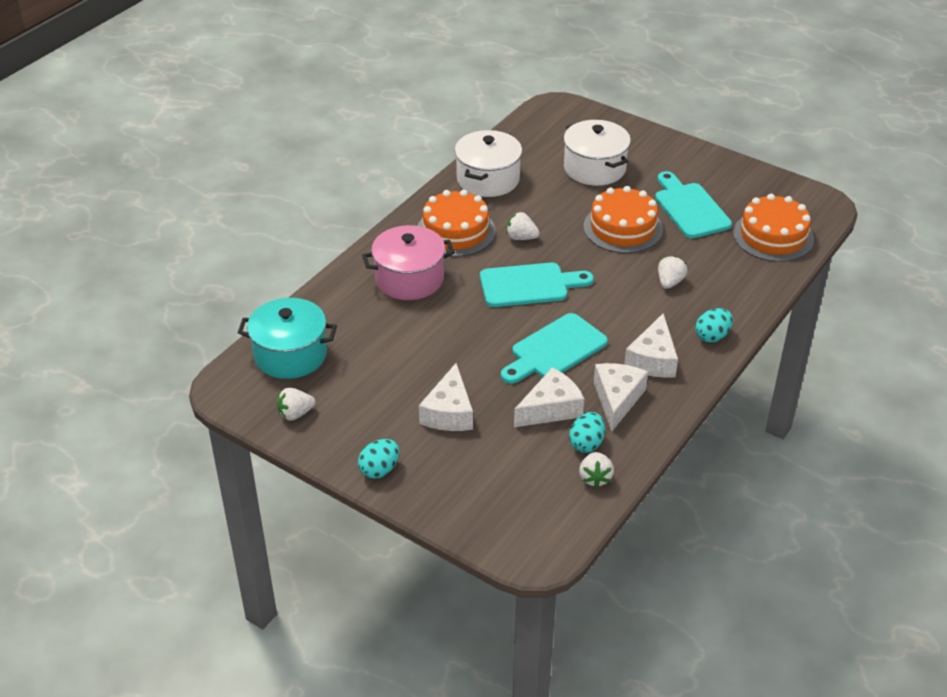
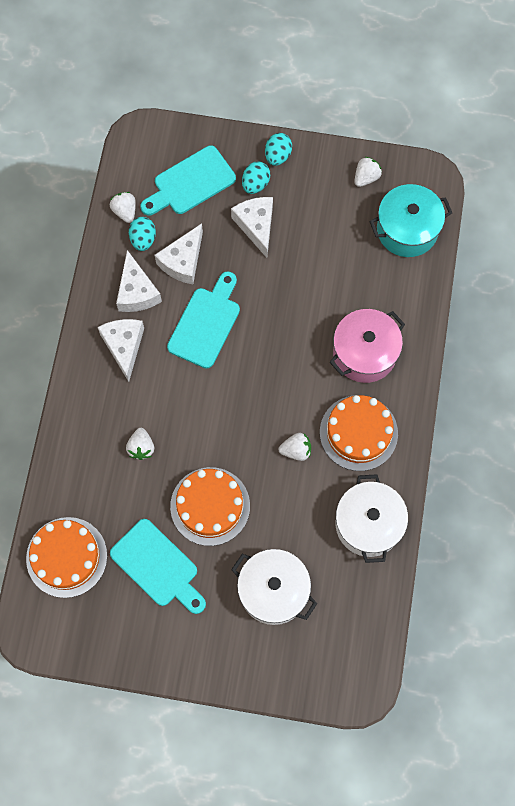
camera: 155 degrees right, 30 degrees up
(529, 285) = (260, 390): turquoise cutting board -> turquoise cutting board (190, 183)
(712, 336) = (84, 394): turquoise egg -> turquoise egg (255, 184)

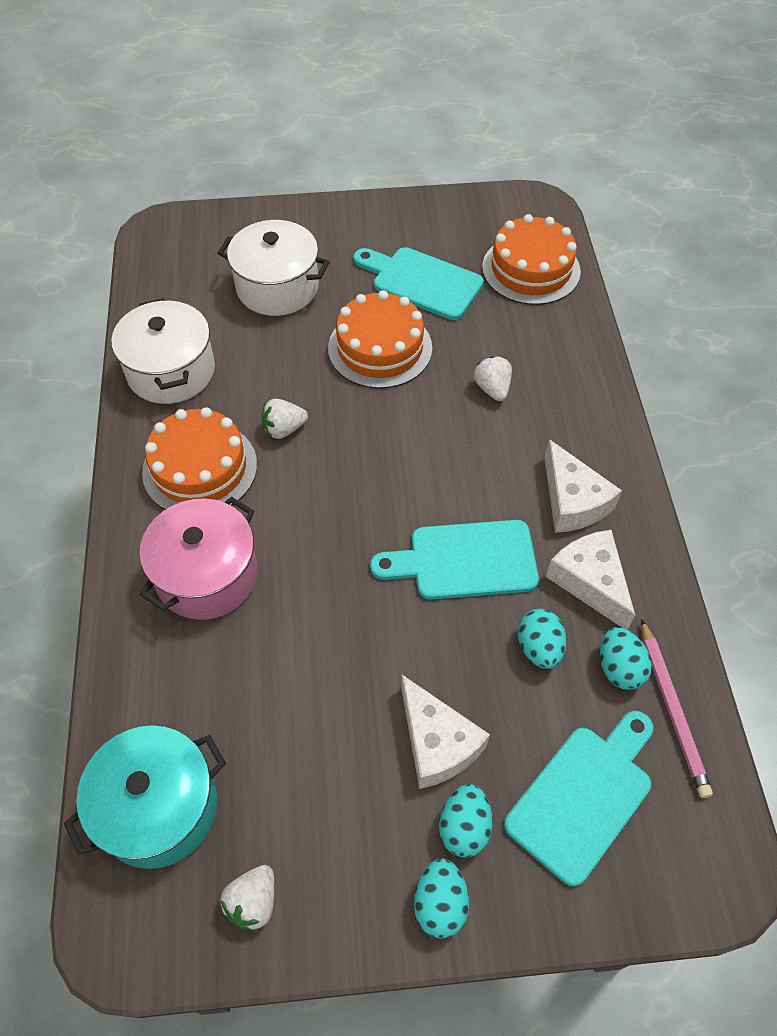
camera: 165 degrees right, 15 degrees down
(125, 211) = (672, 709): white strawberry -> pink pencil
(183, 261) = (539, 648): white cheese -> turquoise egg
(206, 323) = (465, 560): turquoise cutting board -> turquoise cutting board turned 75 degrees clockwise

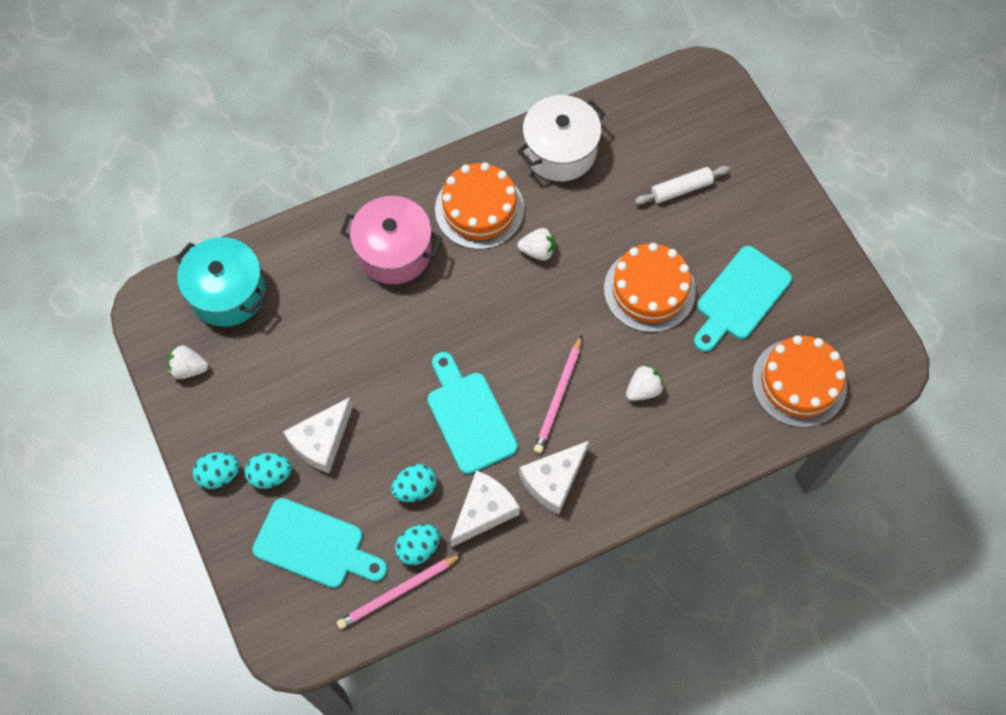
camera: 70 degrees right, 10 degrees up
(277, 287) = (681, 189): white pot -> white rolling pin
(284, 429) = (538, 251): white strawberry -> white strawberry turned 135 degrees clockwise
(422, 282) = (740, 297): turquoise cutting board -> turquoise cutting board turned 150 degrees counterclockwise
(472, 465) = (559, 397): none -> pink pencil

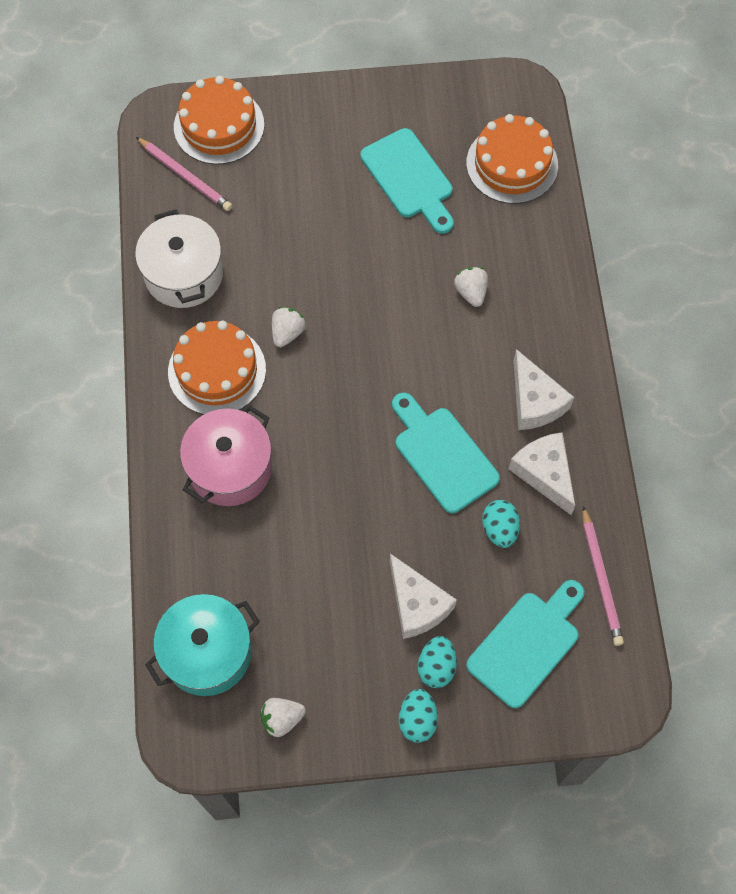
camera: 70 degrees left, 0 degrees up
(189, 368) = (282, 719): white strawberry -> white strawberry turned 45 degrees clockwise
(418, 548) = (562, 545): turquoise egg -> none
(469, 417) = (442, 455): turquoise cutting board -> turquoise cutting board turned 60 degrees clockwise
(559, 397) = (451, 367): pink pencil -> pink pencil (185, 176)
(649, 290) = (371, 250): orange cake -> orange cake (219, 126)
(681, 189) = (275, 184): white rolling pin -> none

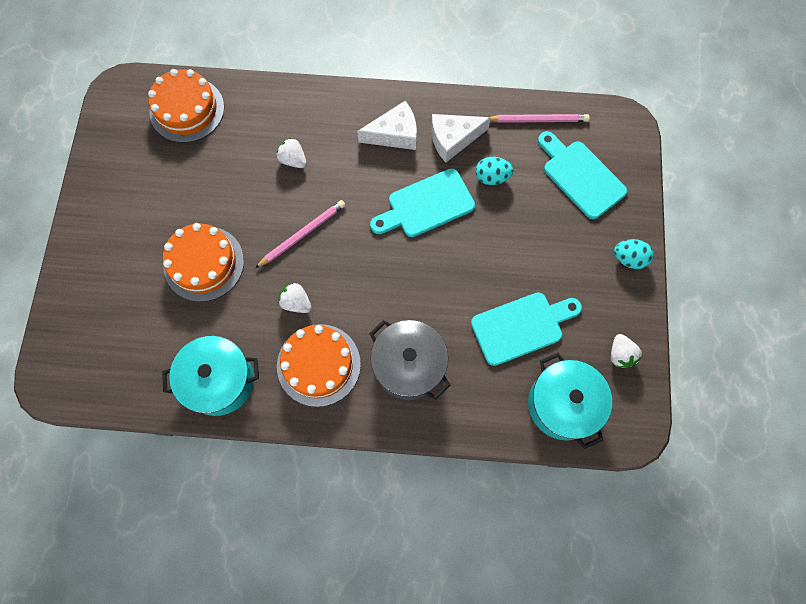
camera: 80 degrees left, 5 degrees up
(184, 274) = (219, 381): white pot -> turquoise pot
(185, 176) = (120, 367): pink pencil -> pink pencil (302, 234)
(219, 126) = (76, 331): orange cake -> orange cake (204, 263)
(230, 468) = (409, 365): pink pot -> grey pot
(409, 178) = (177, 186): turquoise cutting board -> turquoise cutting board (521, 327)
(417, 604) = (542, 244): white cheese -> none
(436, 667) = (591, 239): turquoise egg -> none
(471, 292) = (293, 160): white strawberry -> white strawberry turned 45 degrees clockwise

